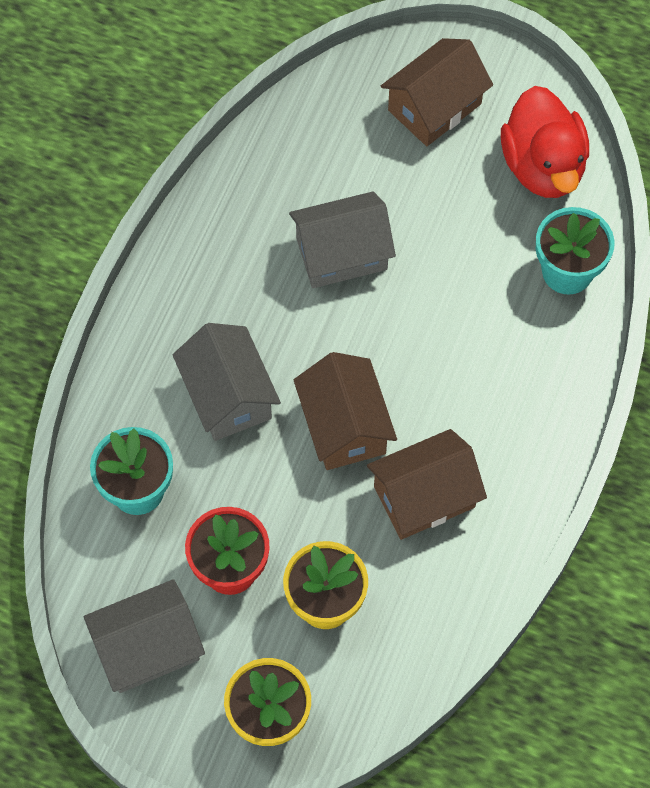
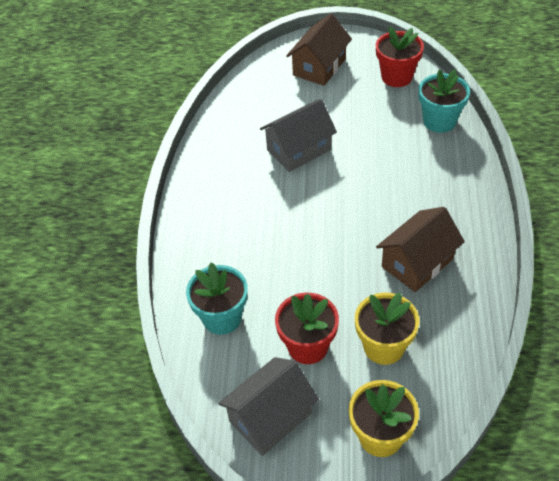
camera: 15 degrees left, 15 degrees down
(228, 395) = (261, 244): grey house -> none
(344, 426) = (345, 239): brown house -> none
(543, 166) = (396, 77): red duck -> red flower pot

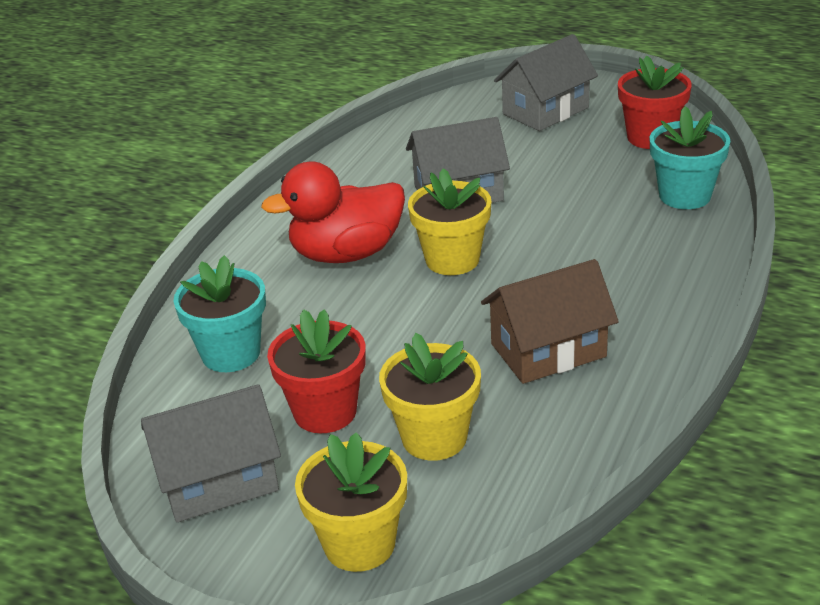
camera: 20 degrees right, 15 degrees down
(253, 217) = (346, 254): none -> red duck
(319, 67) = (545, 111): brown house -> grey house
(323, 206) = (452, 260): none -> yellow flower pot

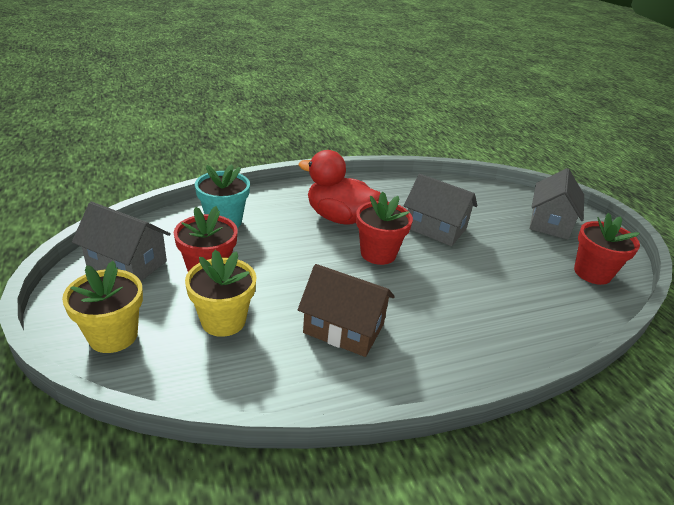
camera: 40 degrees right, 0 degrees up
(452, 260) = (378, 253): yellow flower pot -> red flower pot
(545, 111) = (550, 222): grey house -> grey house turned 75 degrees counterclockwise
(685, 196) = (560, 315): turquoise flower pot -> none

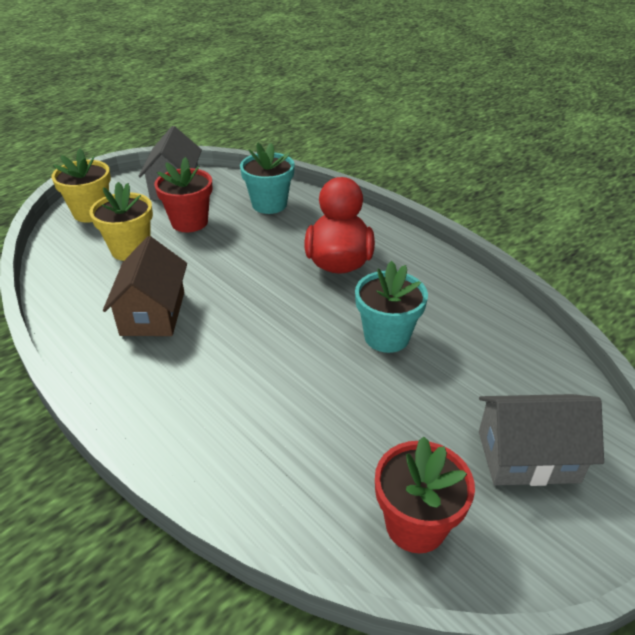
camera: 70 degrees right, 5 degrees up
(378, 253) = (292, 305): red flower pot -> none
(435, 228) = (386, 336): grey house -> turquoise flower pot

